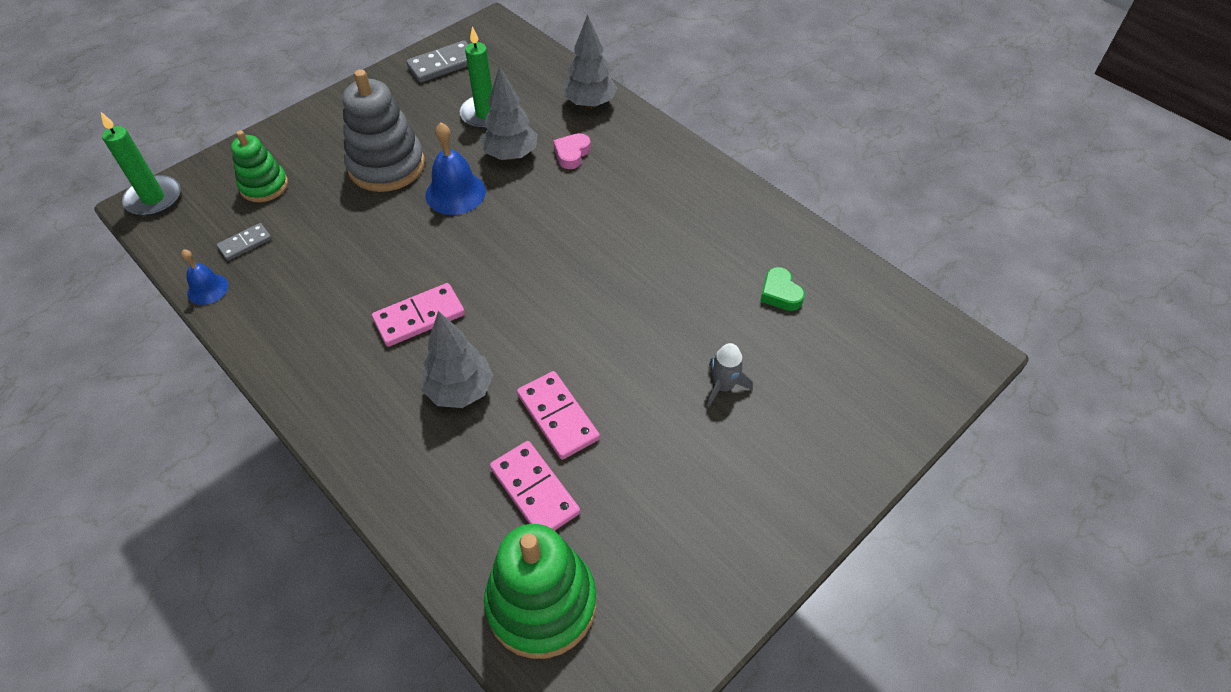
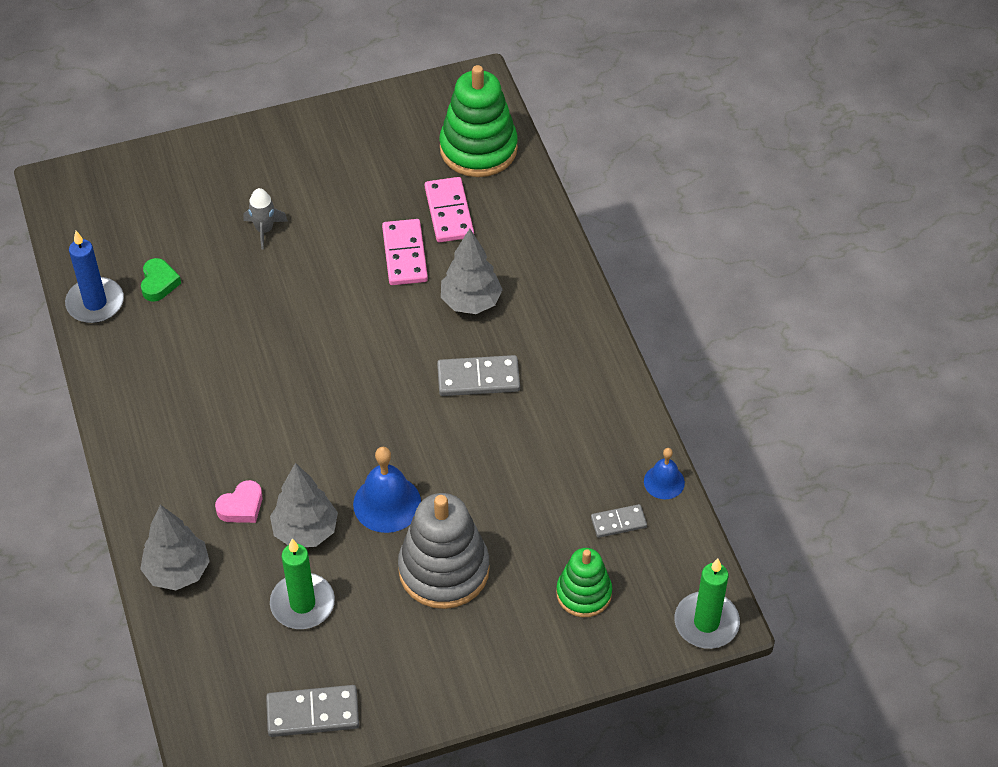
camera: 155 degrees left, 0 degrees up
(419, 317) = (478, 378): pink domino -> grey domino
(819, 255) = (95, 303): none -> blue candle

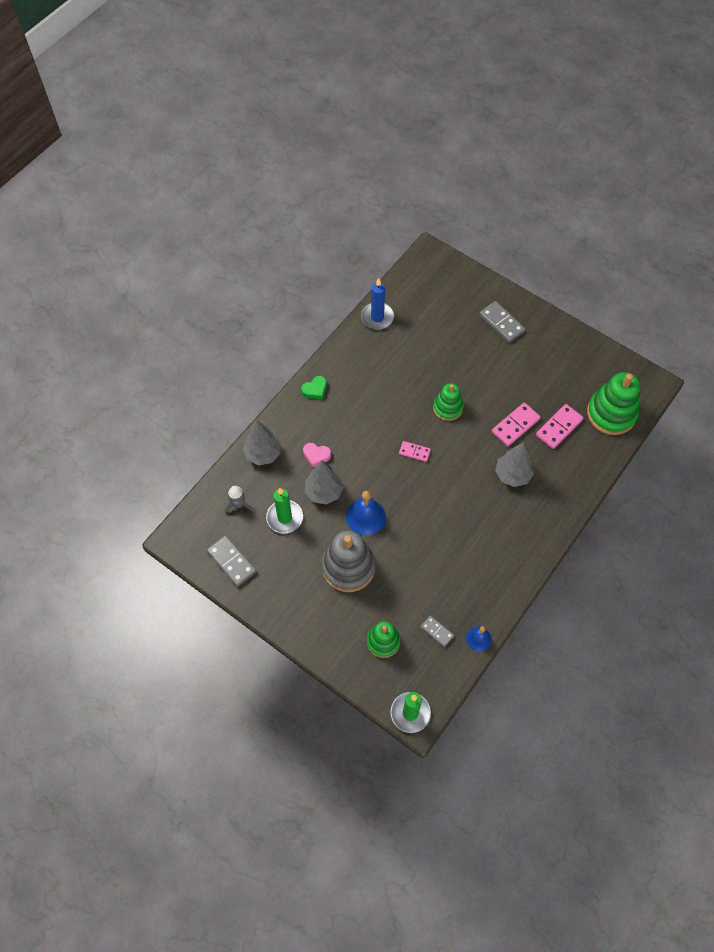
camera: 55 degrees right, 10 degrees up
(159, 283) = (409, 334): green heart -> green heart (315, 390)
(264, 230) = (477, 355): grey rocket -> grey rocket (238, 504)
(311, 310) = (448, 408): none -> green stacking toy
(342, 388) = (414, 452): none -> pink domino
(478, 378) = (469, 509): grey domino -> grey domino (501, 323)

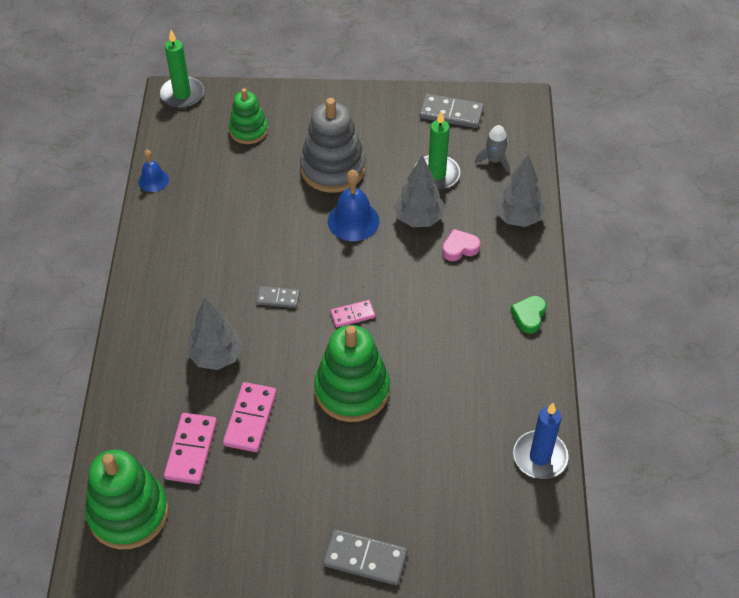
camera: 145 degrees right, 10 degrees down
(437, 631) = (200, 164): grey domino -> grey domino (278, 298)
(448, 408) = (352, 390): green stacking toy -> green stacking toy, size x1.65

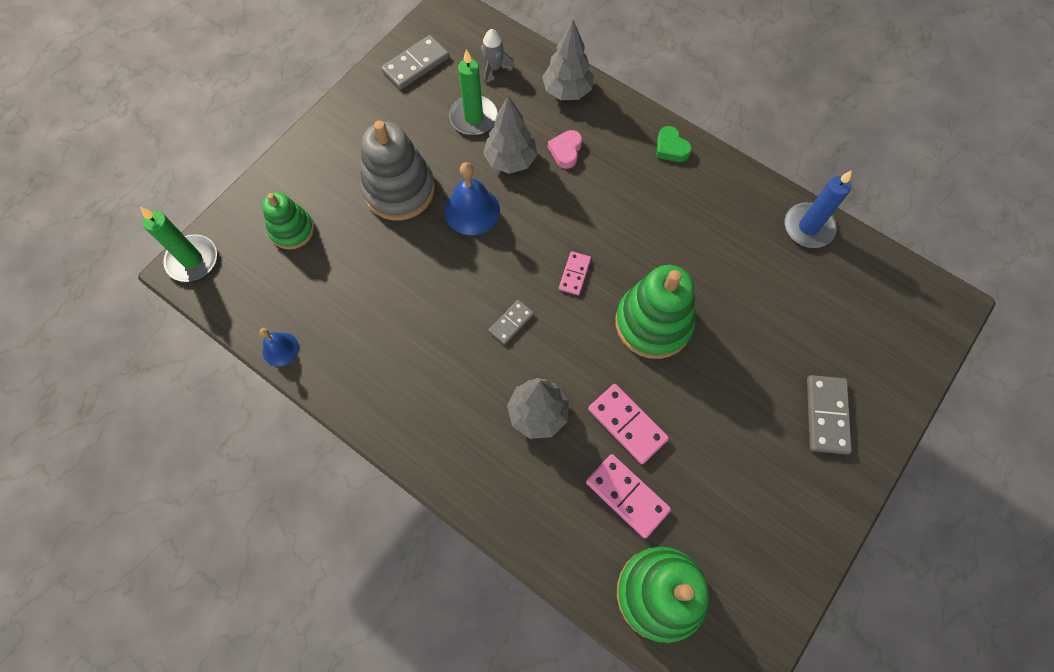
camera: 55 degrees left, 15 degrees up
(365, 558) = (826, 415): grey domino -> grey domino turned 45 degrees counterclockwise

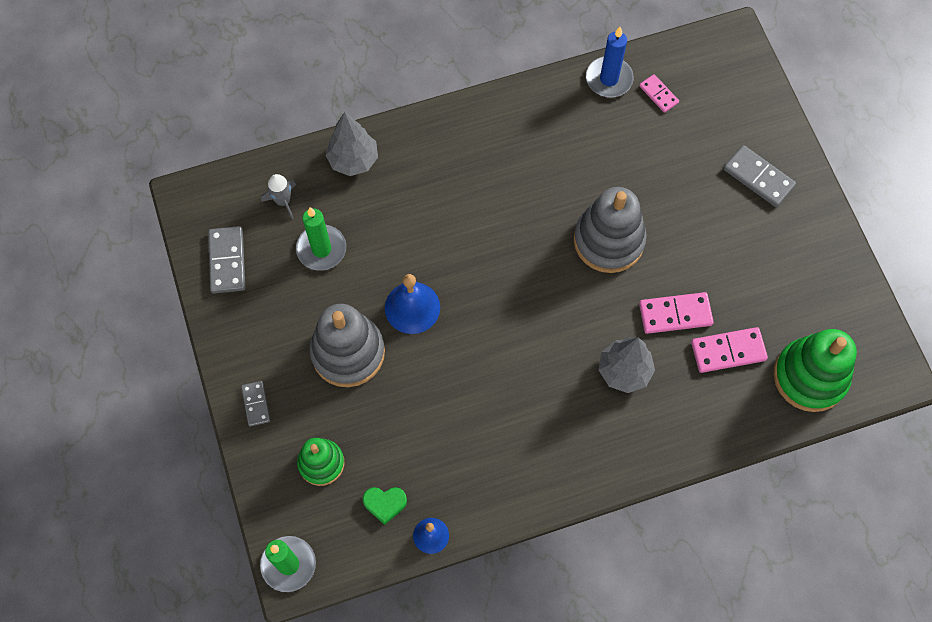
camera: 55 degrees left, 0 degrees up
(510, 160) = (387, 247): grey tree -> none
(511, 323) = (535, 342): grey domino -> grey domino (256, 404)
(566, 151) = (411, 200): pink heart -> none
(574, 274) = (527, 268): pink domino -> pink domino (658, 94)
(653, 323) = (608, 241): green stacking toy -> grey stacking toy
(671, 148) = (468, 122): green heart -> green heart (385, 504)

